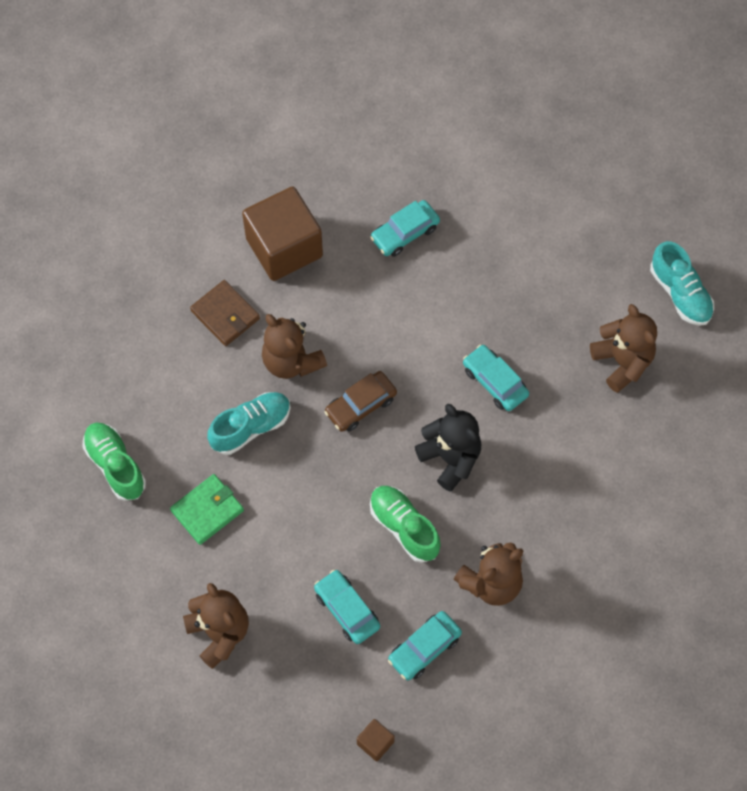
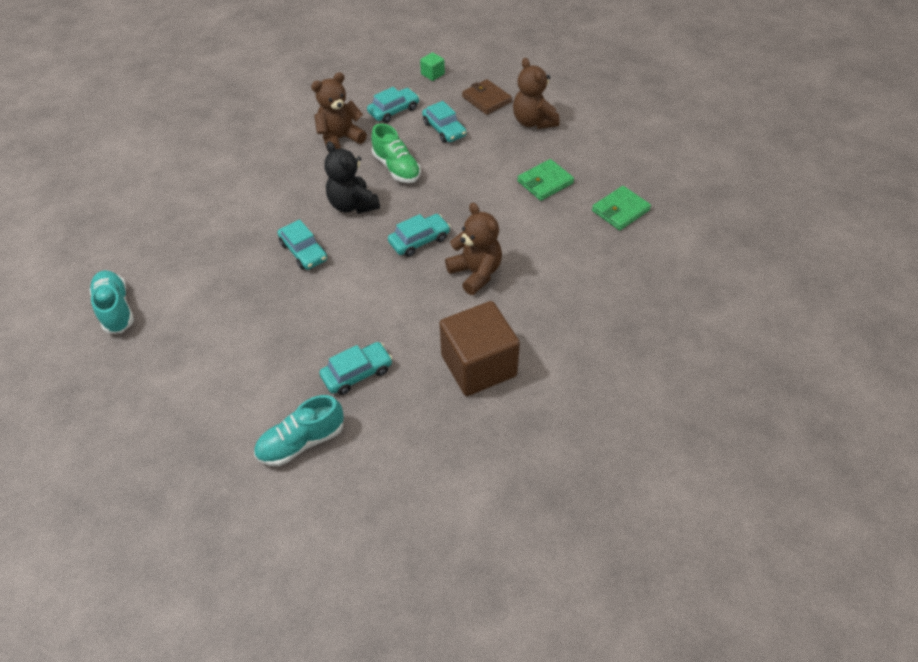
camera: 175 degrees left, 15 degrees down
(115, 465) = (620, 210): green shoe -> green wallet
(225, 314) = (535, 311): brown wallet -> brown wallet (486, 99)
(250, 427) = (512, 230): turquoise shoe -> turquoise shoe (302, 442)
(360, 405) = (419, 240): brown car -> turquoise car
(375, 742) = (432, 74): brown cube -> green cube
(622, 362) = (191, 261): brown teddy bear -> none

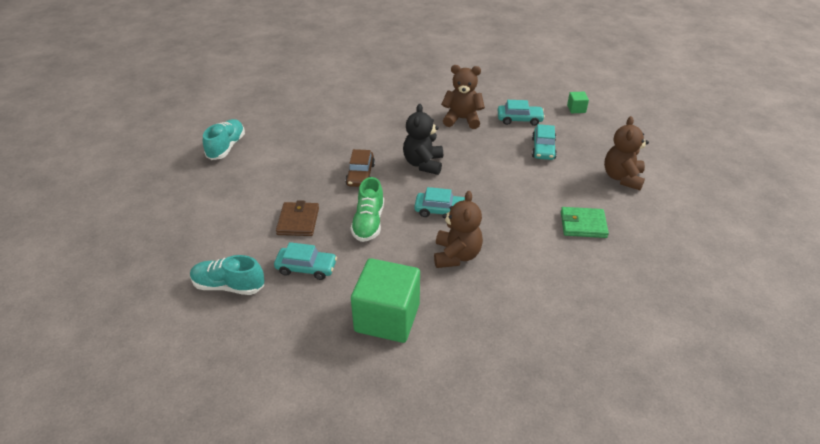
camera: 40 degrees right, 10 degrees down
(303, 251) = (360, 175): turquoise car -> brown car
(396, 168) = (479, 156): green shoe -> green shoe (368, 222)
(478, 365) = (387, 317): brown cube -> green cube
(486, 99) = (600, 144): brown wallet -> brown wallet (298, 221)
(620, 210) = (626, 280): green wallet -> none

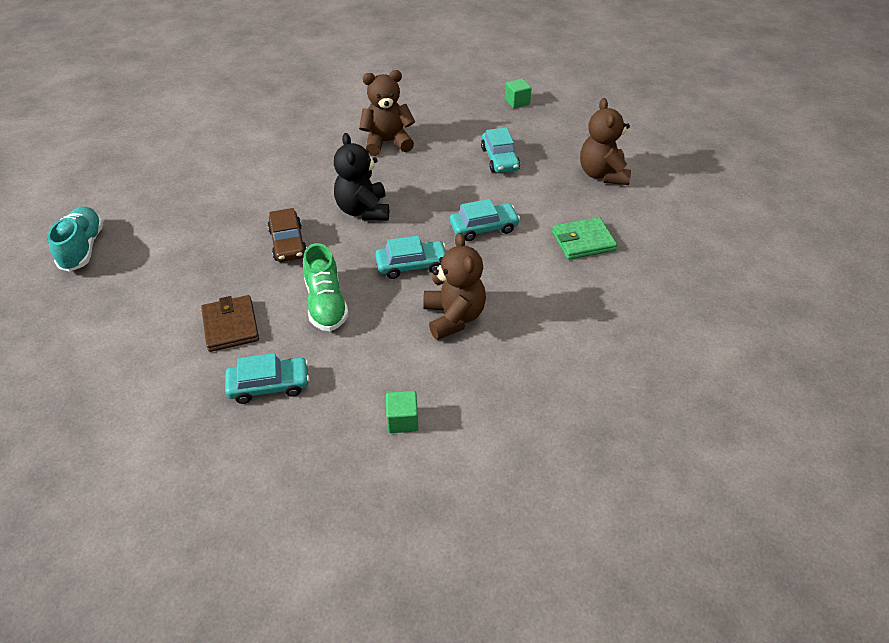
camera: 20 degrees left, 5 degrees up
(229, 286) = (172, 440): turquoise shoe -> none
(387, 317) = (402, 420): green cube -> green cube, size x0.42
(519, 119) = (457, 128): turquoise car -> turquoise car (484, 228)

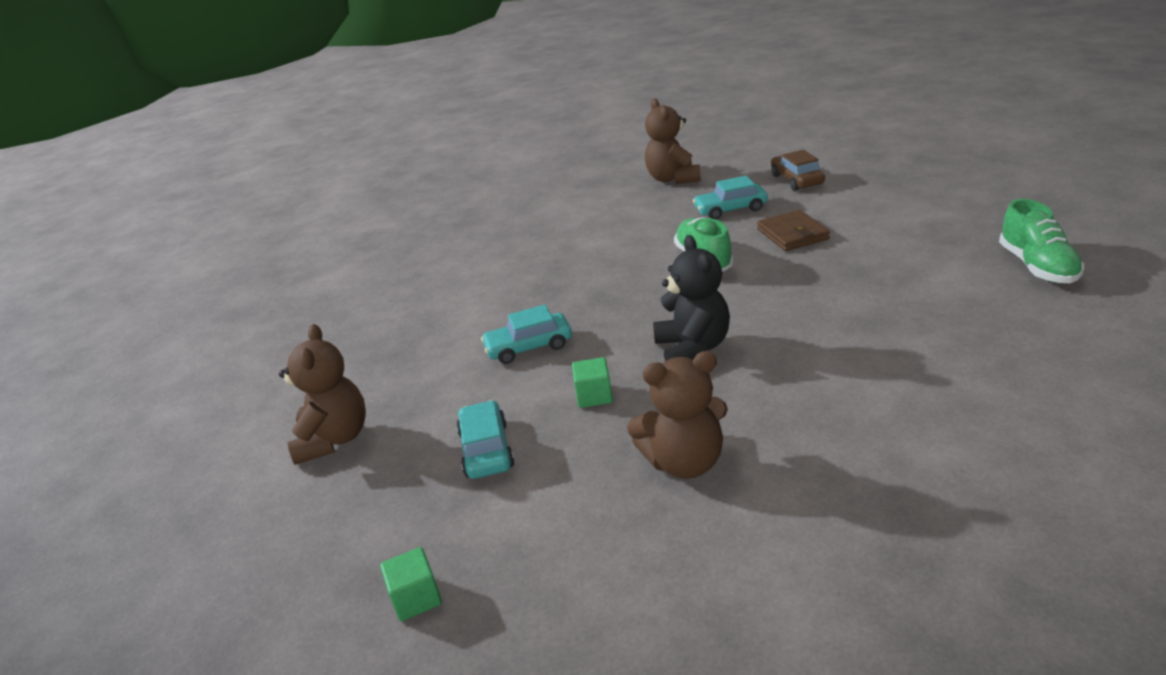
camera: 175 degrees left, 15 degrees down
(83, 248) = (1037, 267): turquoise shoe -> green shoe
(288, 243) = (776, 302): brown car -> brown car (797, 180)
(402, 420) = (613, 209): green cube -> green cube (594, 396)
(412, 265) = (618, 300): turquoise car -> none
(454, 317) = (571, 267): brown teddy bear -> brown teddy bear (673, 179)
(583, 241) = (410, 346): green wallet -> none

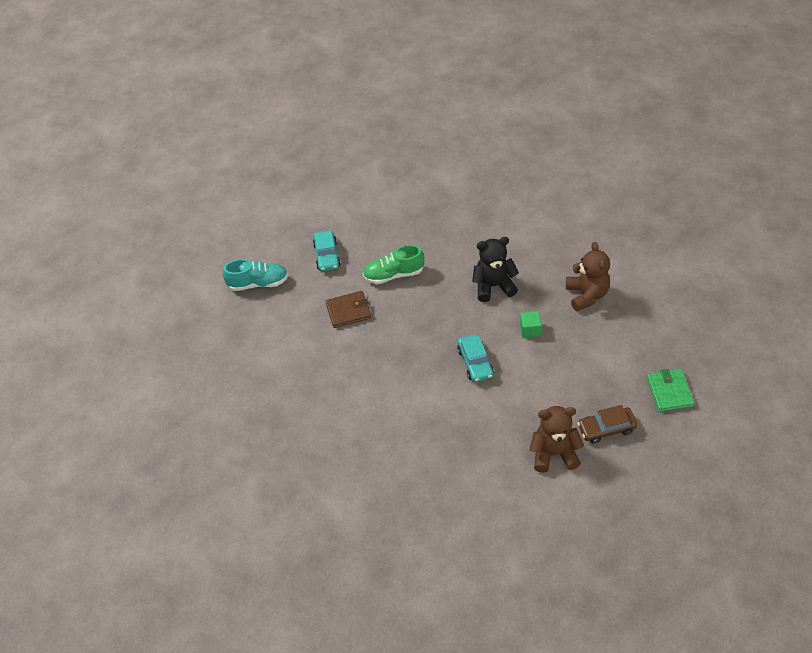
camera: 90 degrees left, 20 degrees up
(416, 598) = (669, 392): green cube -> green wallet
(486, 450) = (570, 375): turquoise car -> none
(673, 179) = (258, 283): brown teddy bear -> turquoise shoe
(792, 234) = (376, 230): brown wallet -> brown wallet (348, 311)
(797, 180) = (296, 217): brown car -> brown car (606, 428)
(1037, 267) = (447, 147): green shoe -> none

